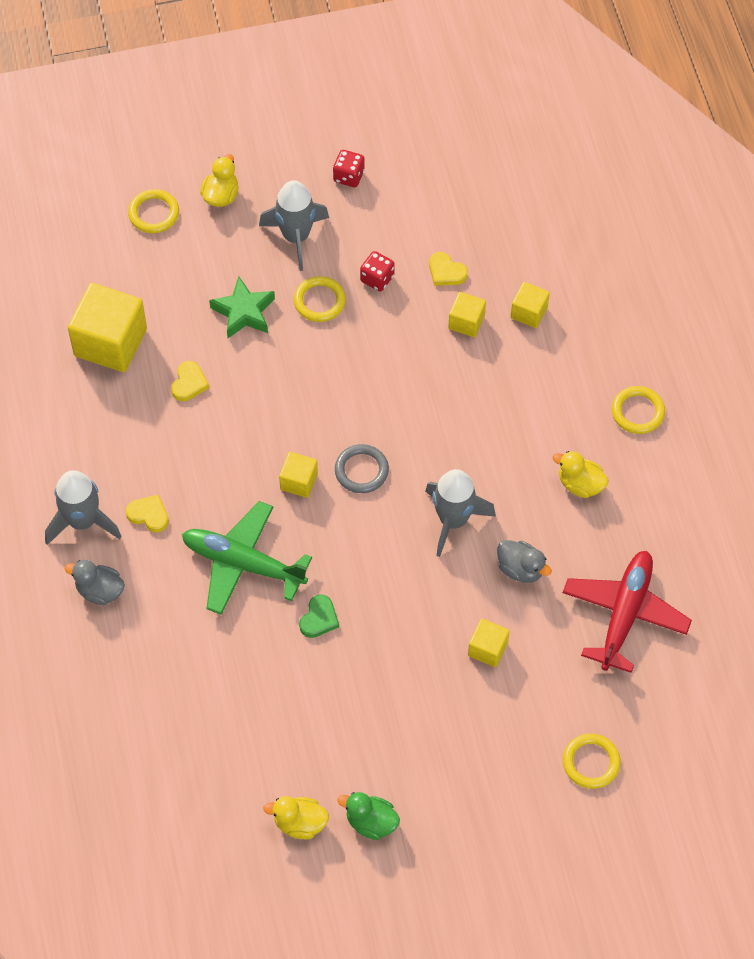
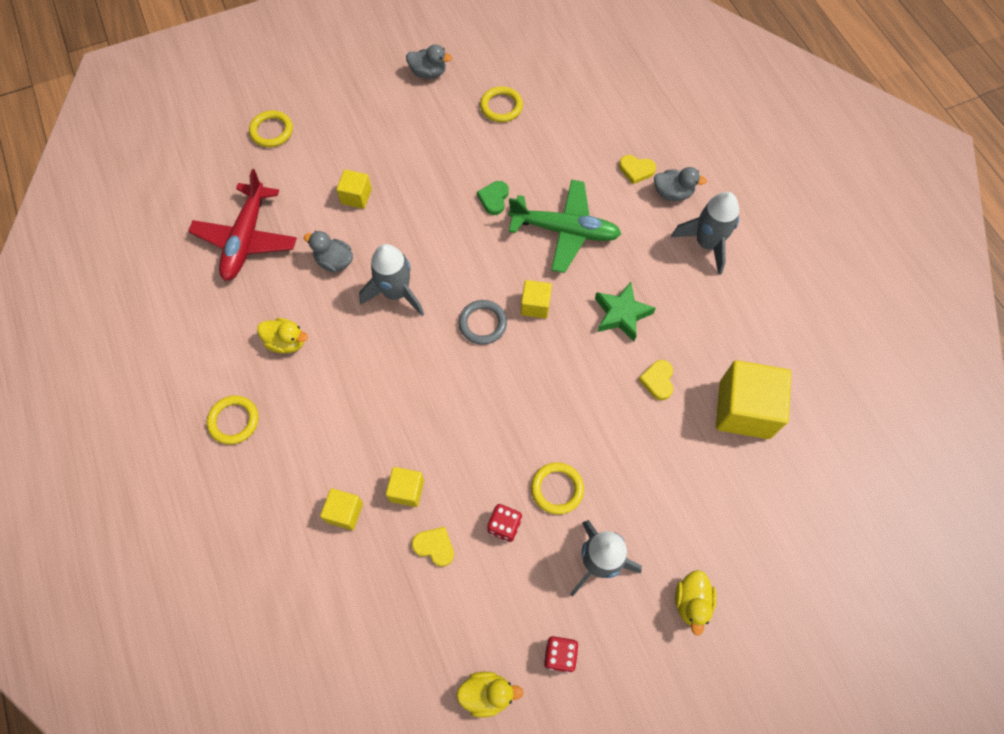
camera: 170 degrees right, 5 degrees up
(149, 515) = (654, 257): yellow heart -> yellow heart (636, 170)
(154, 213) = (754, 565): yellow ring -> yellow ring (501, 106)
(244, 312) = (628, 463): green star -> green star (621, 314)
(299, 823) = (478, 65): yellow duck -> yellow duck (487, 693)
(371, 822) = (428, 73): green duck -> grey duck

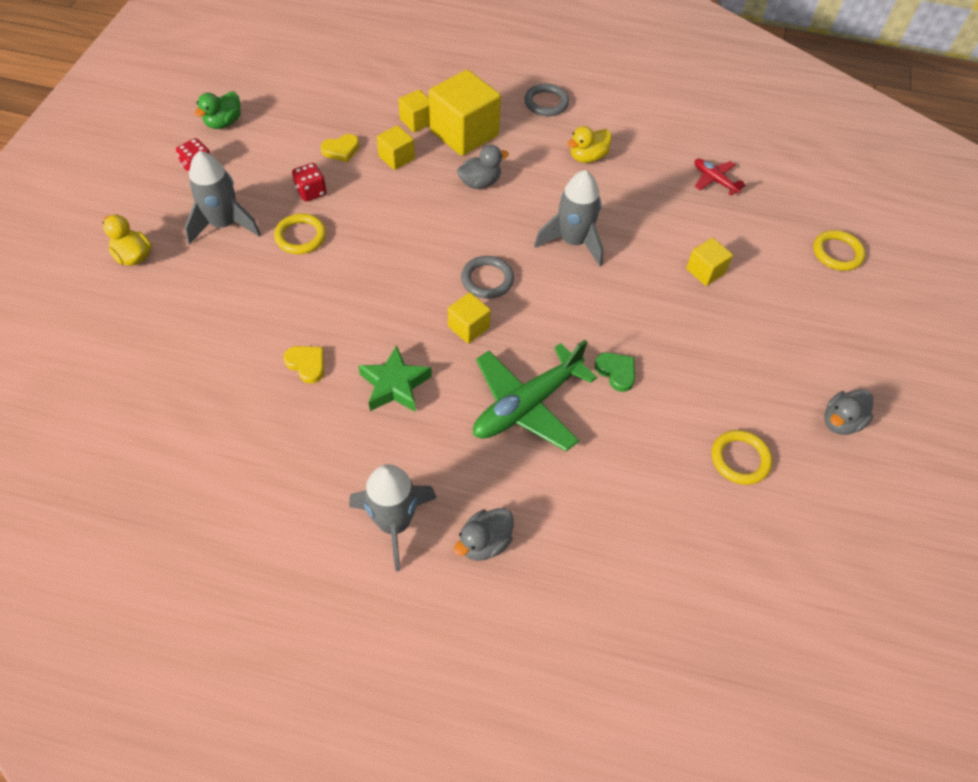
camera: 125 degrees right, 10 degrees down
(234, 421) = (546, 103): yellow ring -> grey ring
(246, 239) = (714, 180): red plane -> red plane, size x0.50
(334, 261) = (642, 221): grey duck -> grey duck (480, 182)
(487, 693) = (224, 123): yellow duck -> green duck
(636, 170) = (546, 529): yellow heart -> none
(744, 409) = (210, 408): yellow cube -> yellow cube (464, 133)

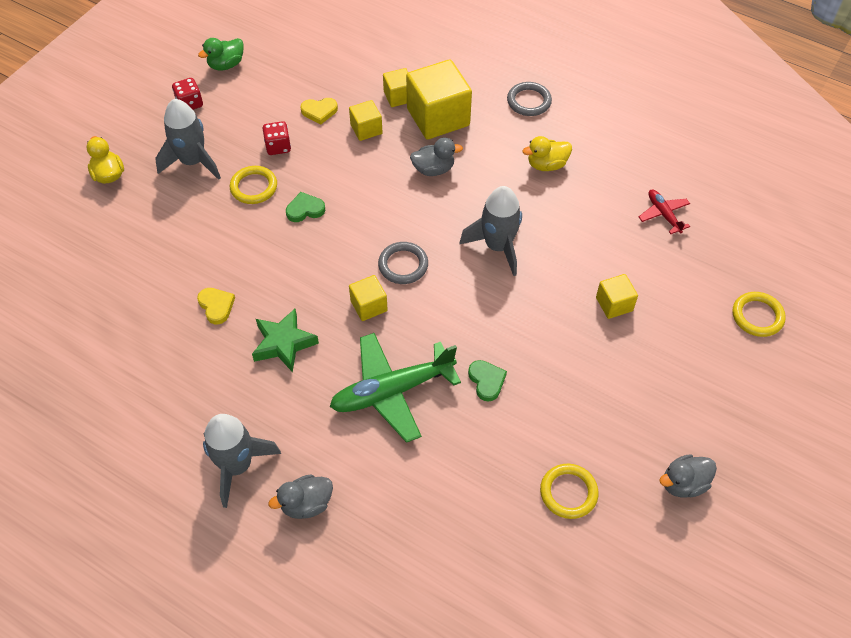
camera: 20 degrees right, 0 degrees up
(364, 247) = (305, 209): none -> green heart

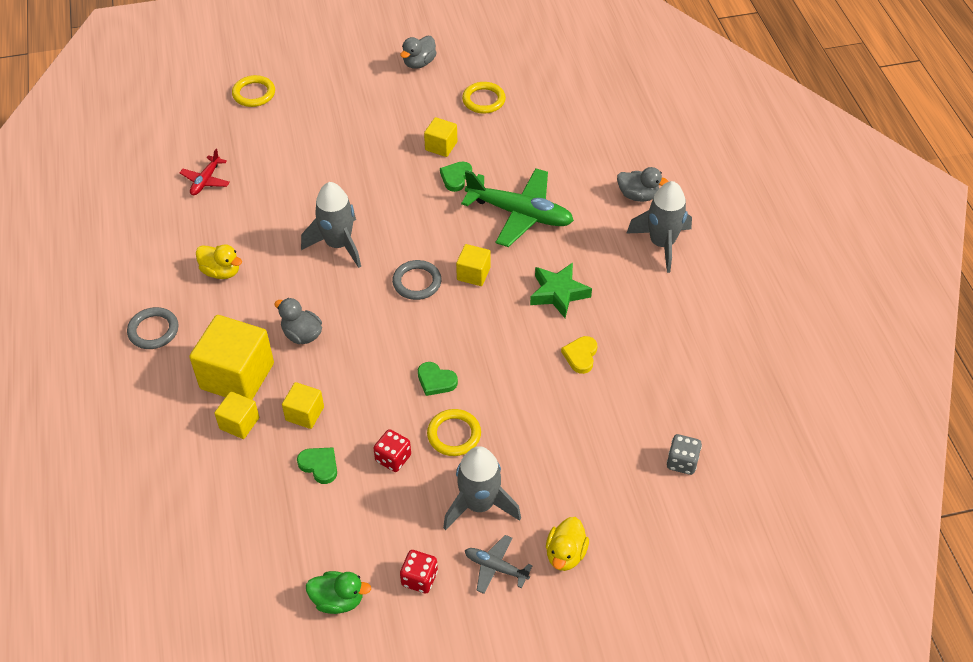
camera: 135 degrees left, 5 degrees down
(70, 286) = (682, 462): none -> grey dice
(148, 139) = (495, 567): none -> grey plane
(319, 111) = (319, 465): yellow heart -> green heart
(614, 304) = (321, 158): yellow cube -> yellow cube (441, 146)
(683, 483) = (419, 63): grey duck -> grey duck turned 105 degrees clockwise

